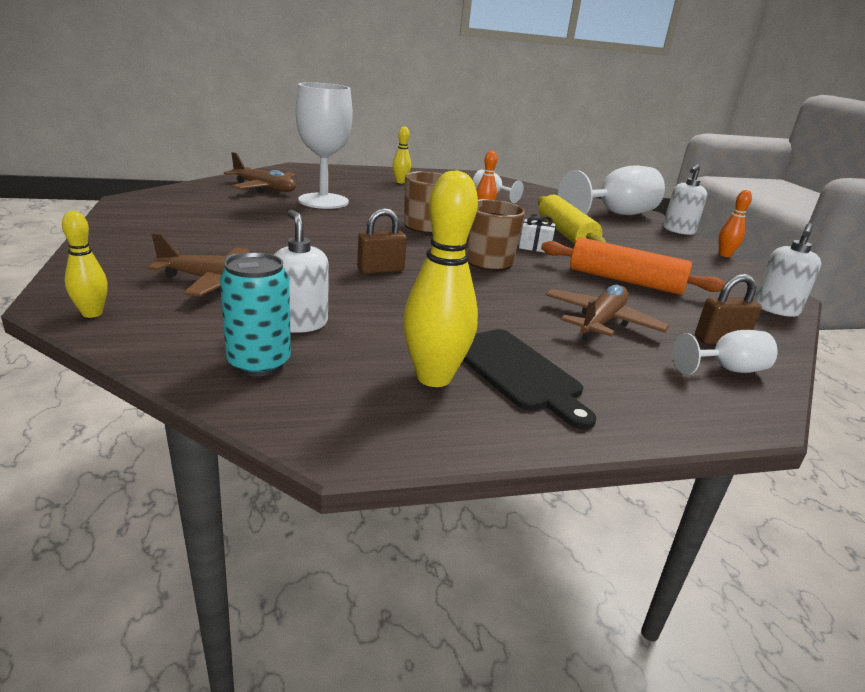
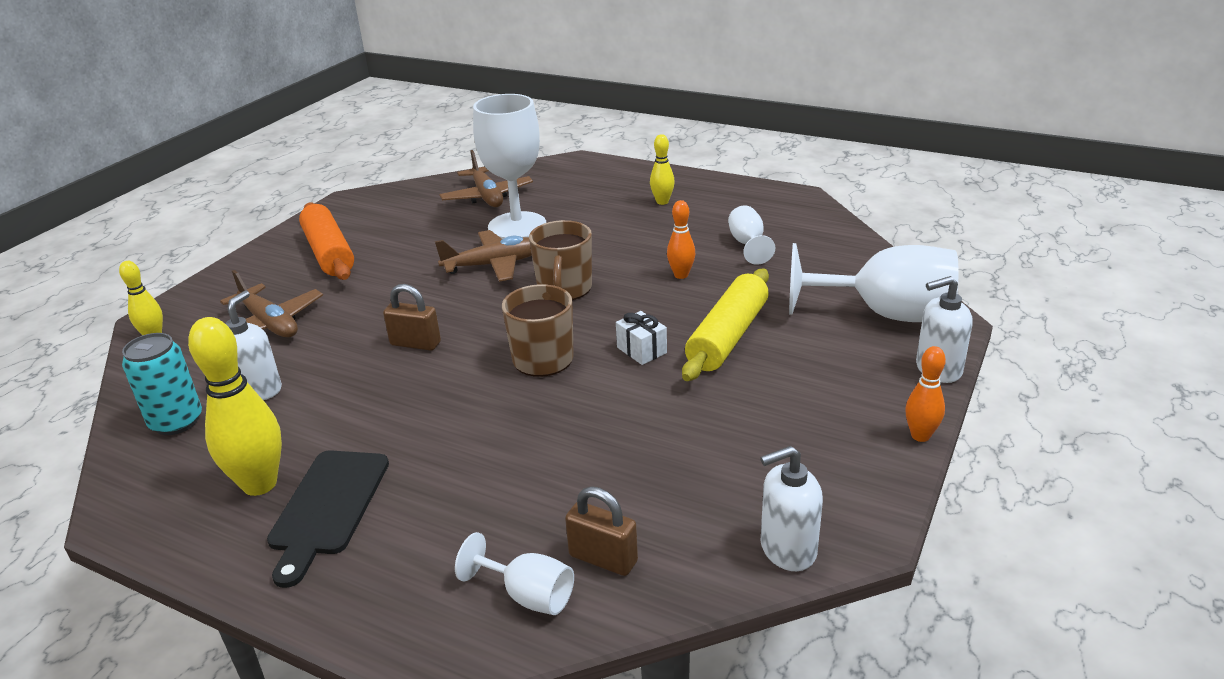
camera: 45 degrees right, 5 degrees up
(601, 322) = (512, 482): brown plane -> brown plane (493, 265)
(625, 281) = (658, 435): orange rolling pin -> orange rolling pin (329, 253)

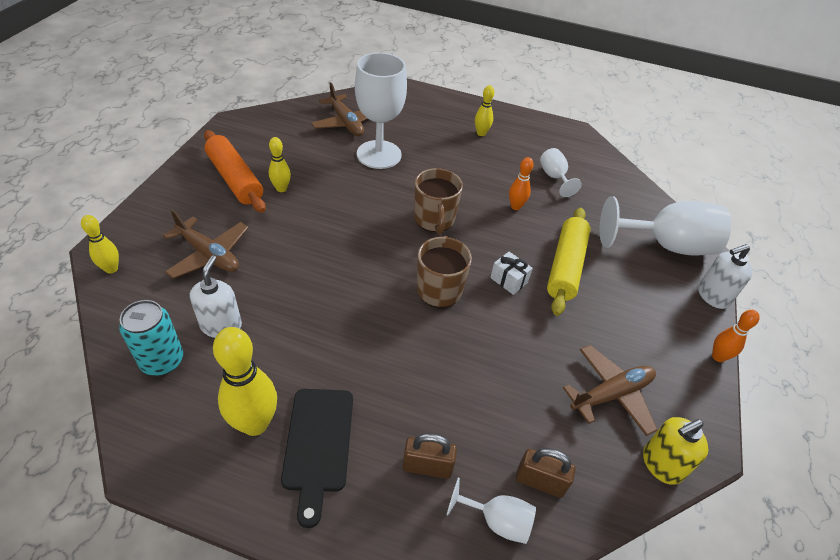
camera: 15 degrees left, 15 degrees up
(381, 261) = (281, 189): none -> yellow bowling pin
(415, 344) = (336, 275): brown padlock -> brown padlock (427, 467)
(493, 265) = (372, 194): brown plane -> brown plane (611, 394)
(787, 549) = (661, 464): white soap dispenser -> yellow soap dispenser

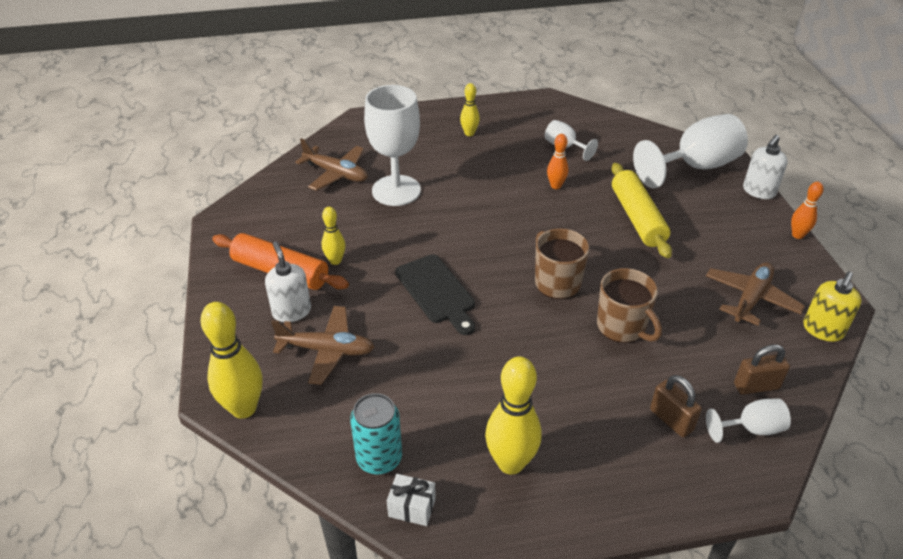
camera: 25 degrees left, 5 degrees down
(111, 269) = (244, 408): yellow bowling pin -> yellow bowling pin, size x1.80
(221, 325) = (402, 403): white soap dispenser -> white soap dispenser (291, 311)
(318, 445) = (576, 450): black cutting board -> black cutting board (437, 292)
(427, 467) = (671, 420): brown padlock -> brown padlock turned 75 degrees clockwise
(434, 220) = (499, 227): brown mug -> brown mug (622, 327)
(509, 280) = (604, 249): white gift -> white gift (412, 507)

